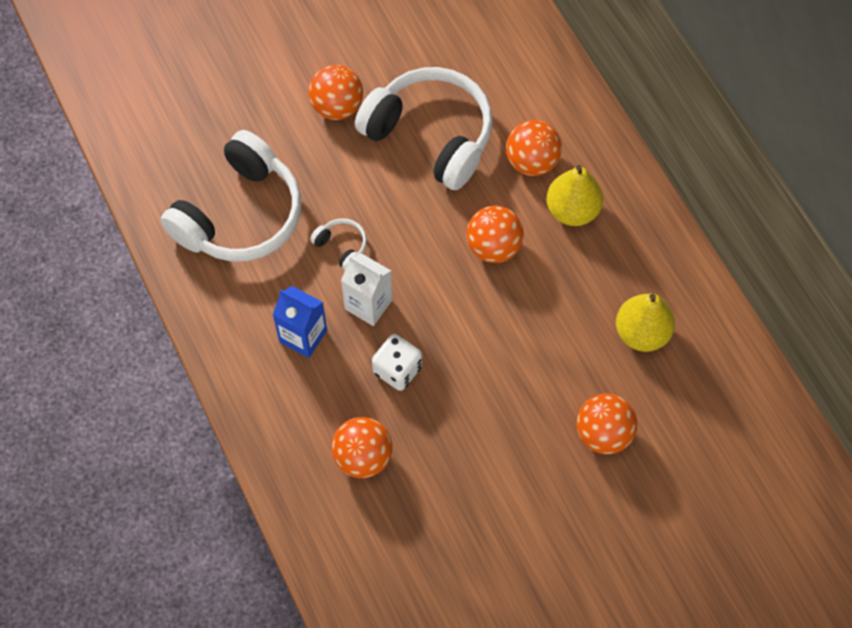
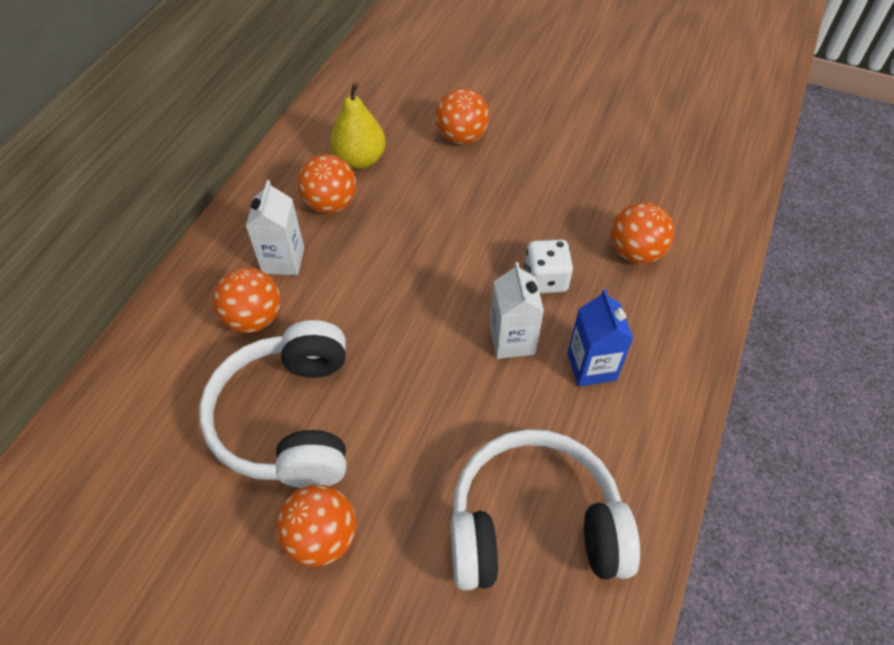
camera: 130 degrees left, 10 degrees down
(341, 246) = (479, 404): white headphones -> none
(493, 247) = (369, 290): orange ball -> orange ball (330, 204)
(572, 210) = (283, 260): yellow pear -> white carton

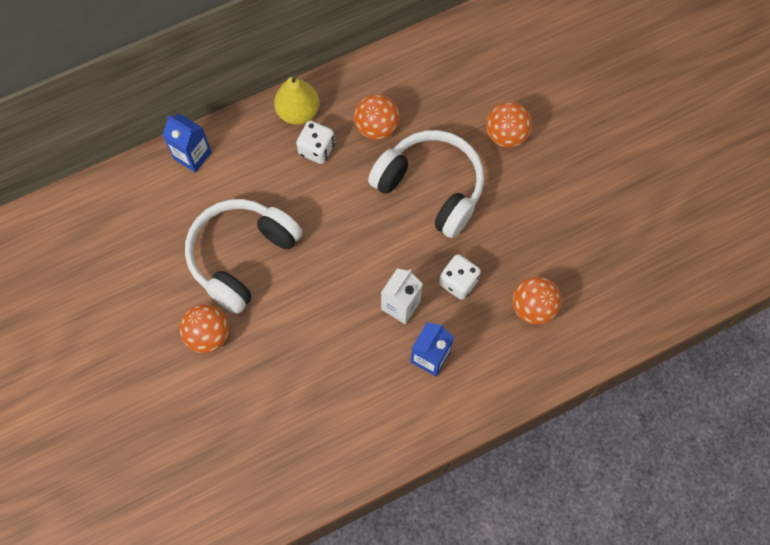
camera: 40 degrees right, 15 degrees up
(137, 357) = (192, 155): none -> blue carton
(254, 318) = (270, 178): orange ball -> none
(283, 260) = (316, 149): white carton -> white dice
(360, 159) = (423, 105): yellow pear -> yellow pear (298, 112)
(534, 525) = (314, 415): white headphones -> white headphones (431, 187)

